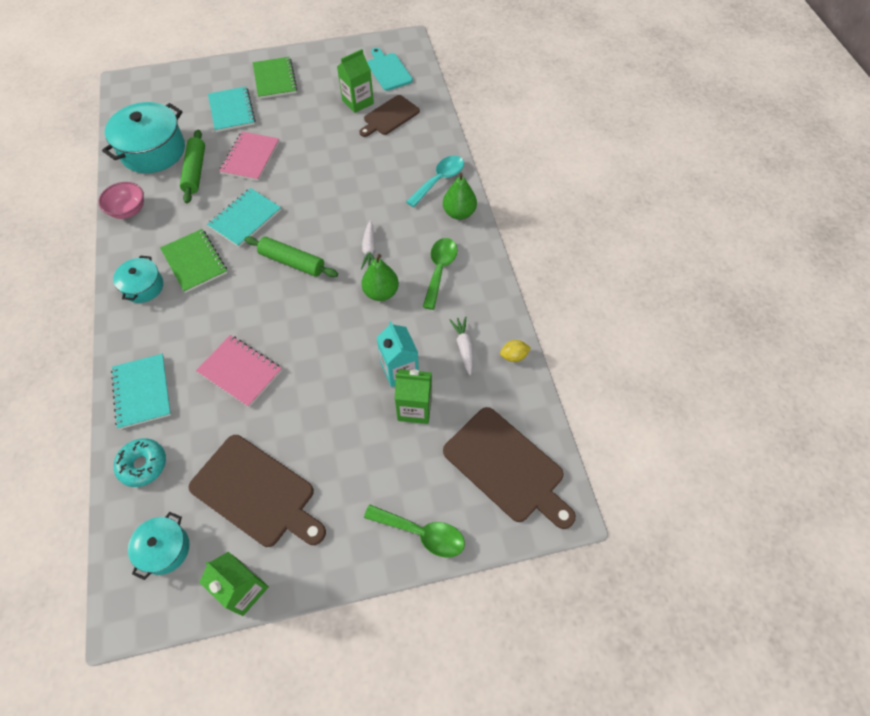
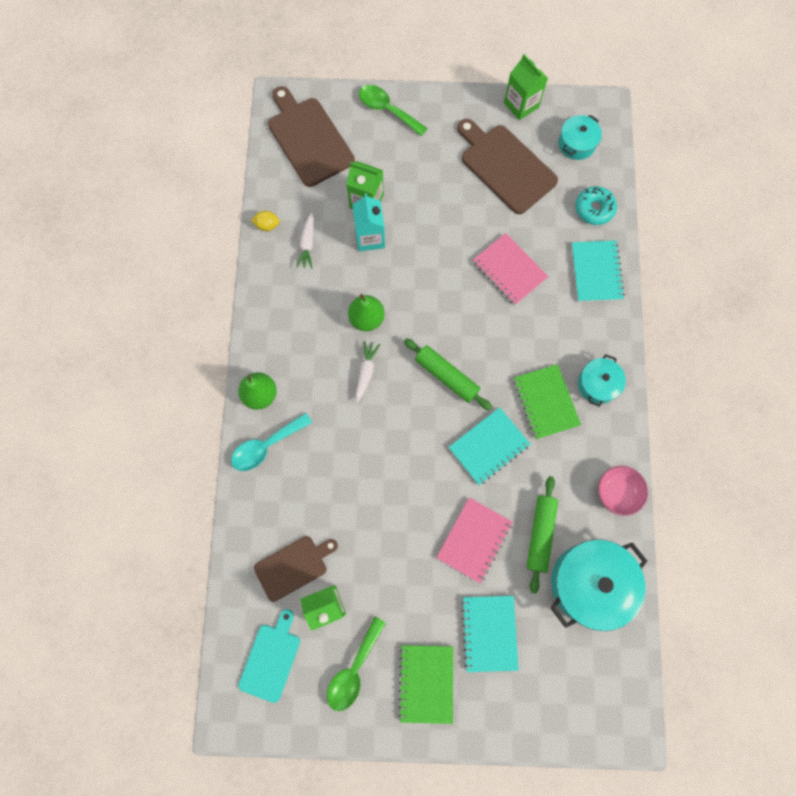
camera: 165 degrees left, 15 degrees up
(388, 70) = (271, 659): turquoise cutting board -> turquoise cutting board turned 150 degrees counterclockwise
(439, 270) = (303, 329): green spoon -> green spoon (354, 669)

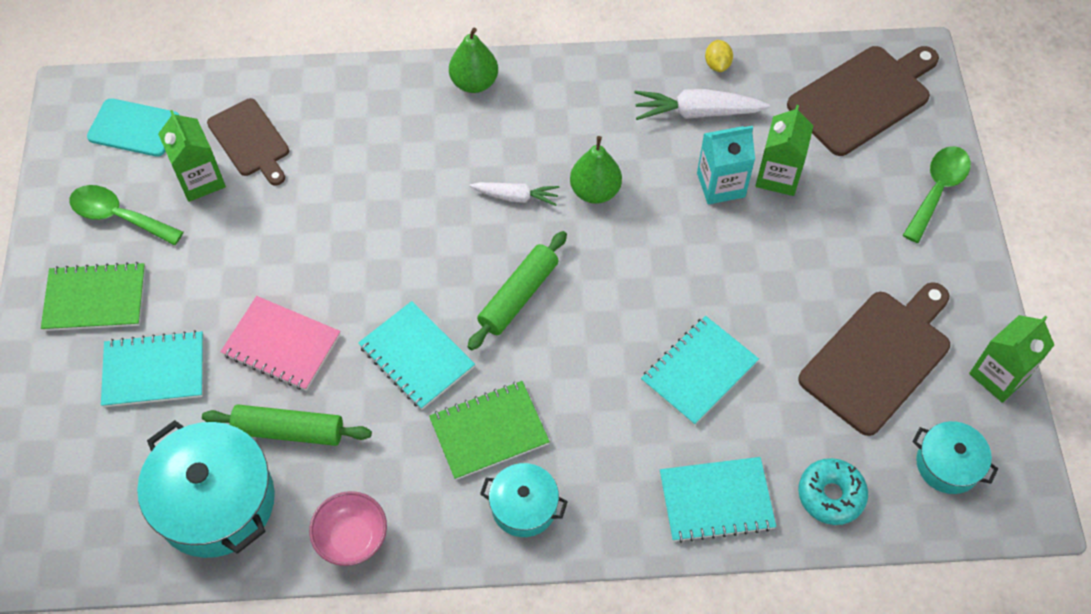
camera: 85 degrees right, 15 degrees down
(266, 446) = (405, 96): turquoise spoon -> none
(307, 244) = (697, 112): white carrot -> white carrot, size x1.55
(509, 270) = (699, 371): pink notebook -> turquoise notebook

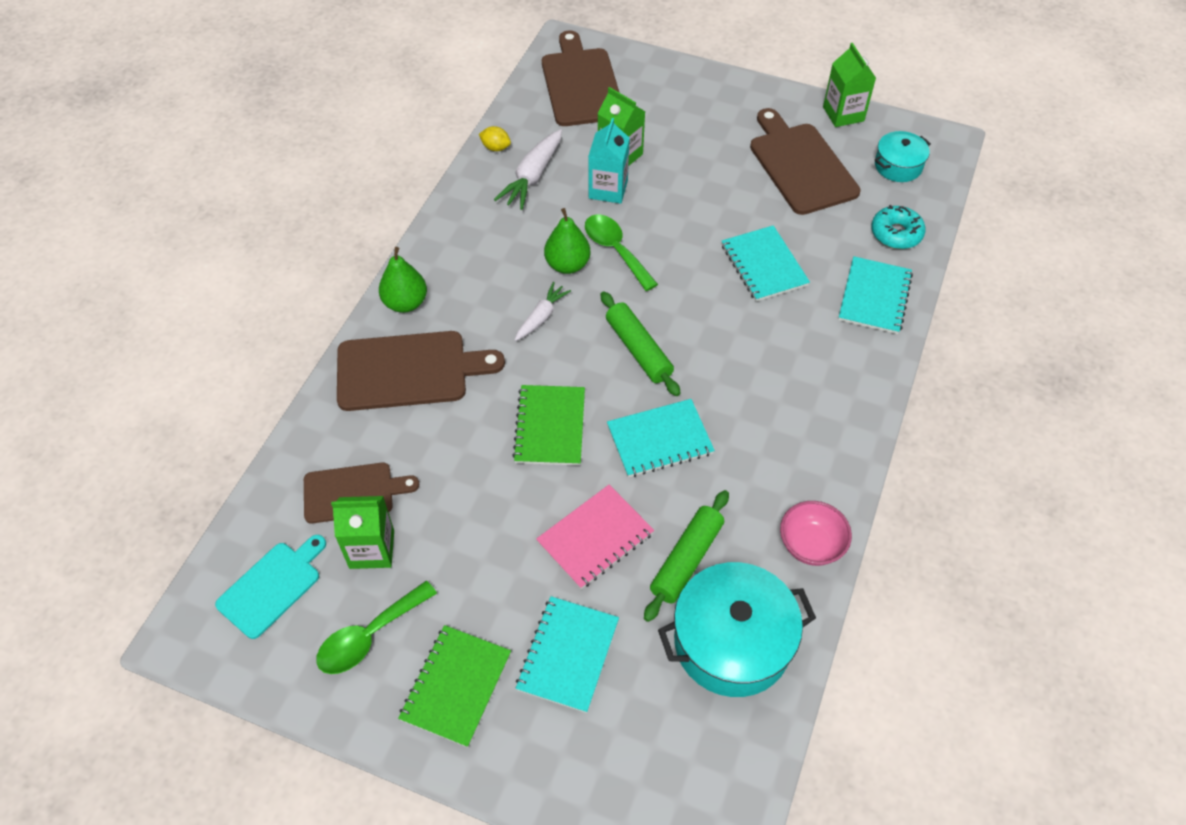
camera: 65 degrees left, 5 degrees down
(397, 121) = (409, 371): none -> brown cutting board
(489, 431) = (754, 414): green notebook -> green notebook (550, 426)
(524, 506) = (831, 415): turquoise pot -> none
(937, 190) = (682, 80): green spoon -> green spoon (615, 250)

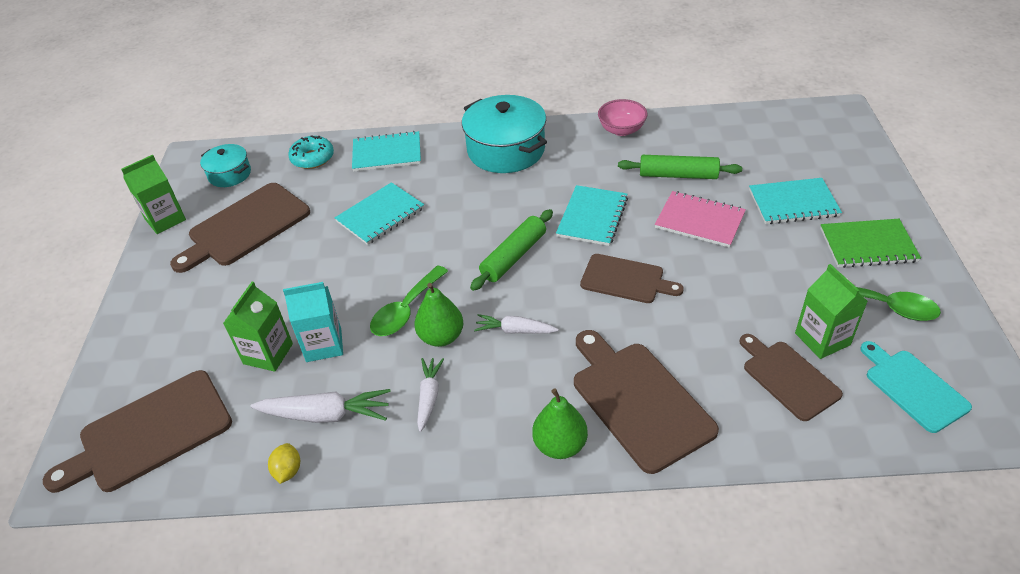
camera: 110 degrees left, 10 degrees down
(272, 586) = (913, 387): turquoise cutting board -> turquoise cutting board turned 45 degrees clockwise
(508, 239) = (429, 397): none -> white carrot
(550, 426) = (626, 280): green notebook -> brown cutting board
(660, 440) = (592, 217): turquoise notebook -> turquoise notebook turned 60 degrees clockwise
(732, 642) = (716, 141): turquoise pot -> turquoise pot (506, 150)

